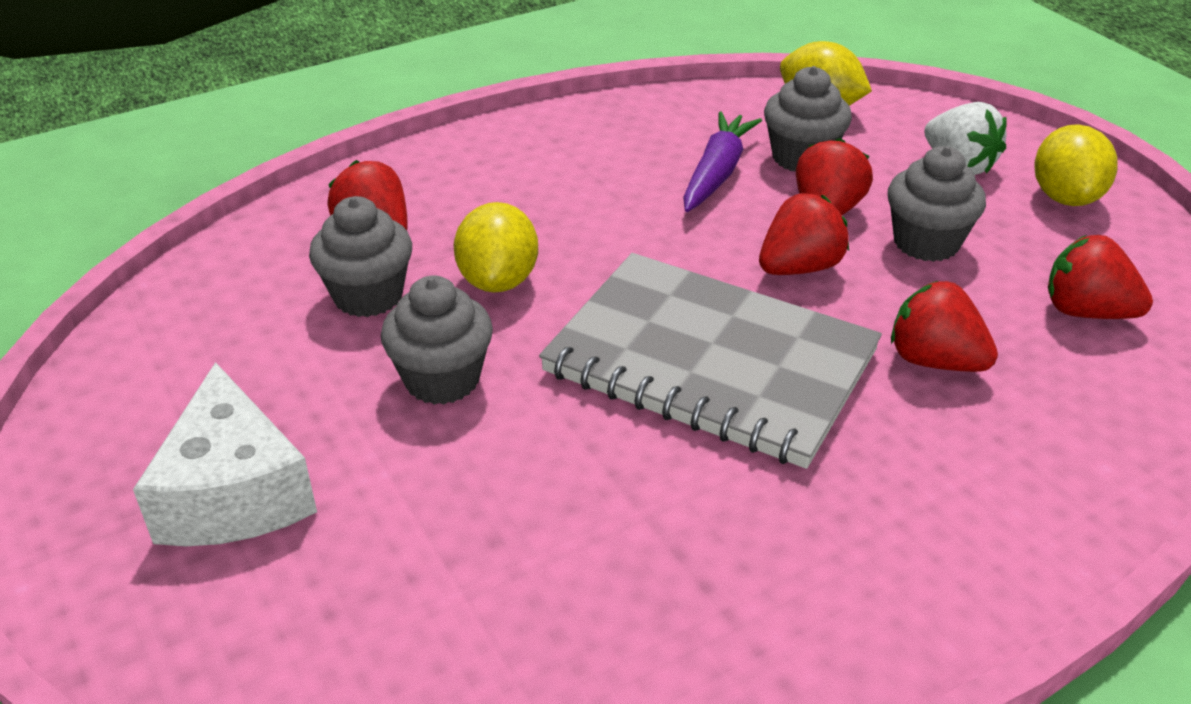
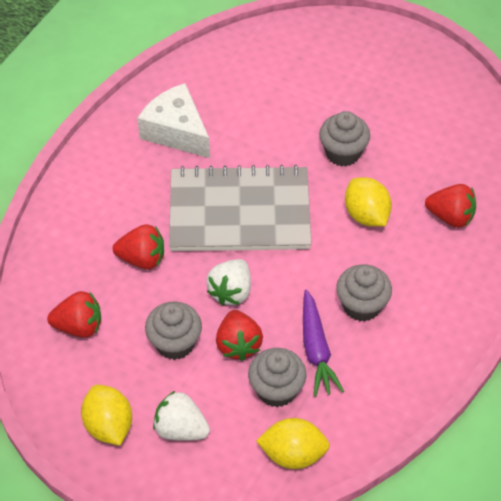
camera: 150 degrees right, 15 degrees up
(234, 493) = (371, 77): white cheese -> white cheese (176, 131)
(368, 296) = (414, 179): grey cupcake -> grey cupcake (361, 305)
(799, 268) = (231, 291): red strawberry -> white strawberry

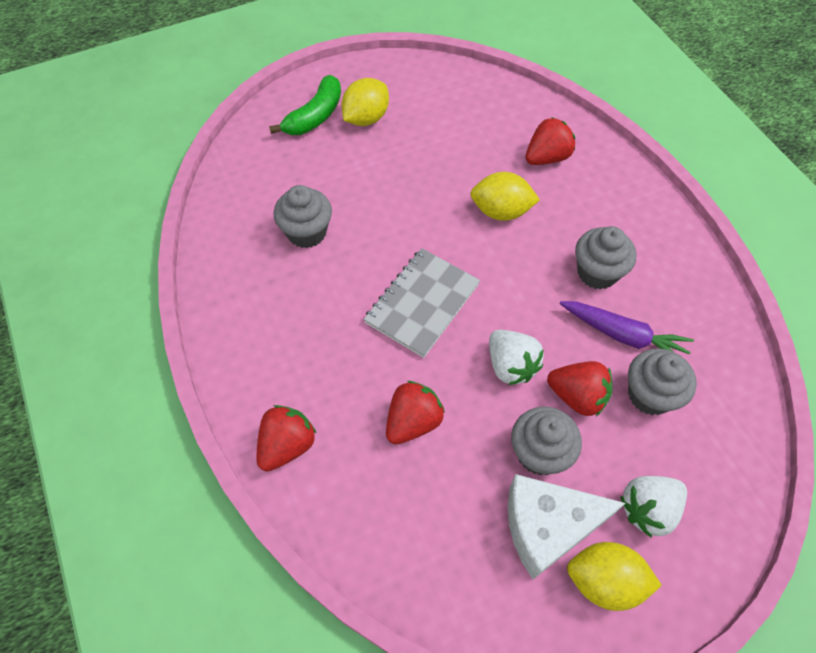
camera: 55 degrees left, 5 degrees up
(79, 326) = (456, 537): red strawberry -> red strawberry (287, 445)
(176, 131) = (280, 298): white cheese -> white cheese (547, 527)
(239, 212) = (422, 303): grey notebook -> grey notebook, size x0.65
(293, 454) = (731, 424): yellow lemon -> yellow lemon (366, 118)
(342, 153) = (420, 188): grey cupcake -> grey cupcake (307, 232)
(352, 52) = (315, 116): none -> green banana

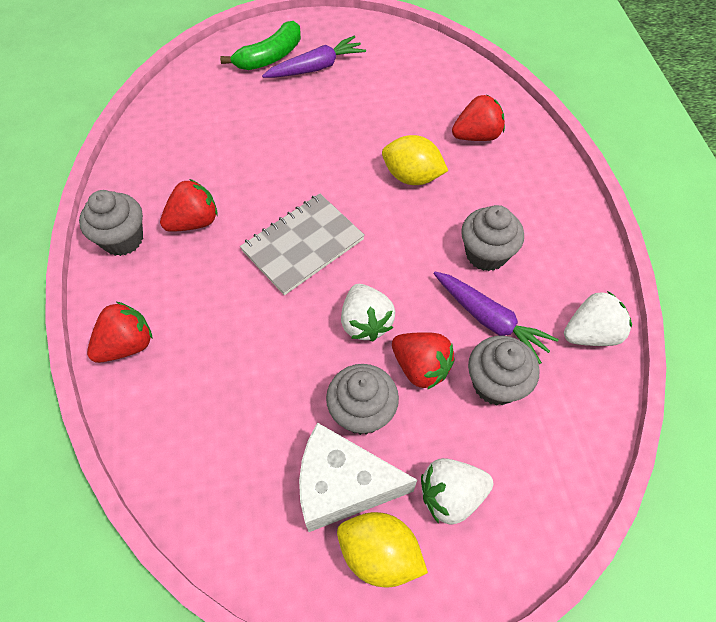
camera: 15 degrees right, 0 degrees up
(307, 232) = (221, 158): grey cupcake -> grey cupcake (123, 239)
(366, 118) = (316, 67): yellow lemon -> purple carrot
(413, 422) = (251, 352): red strawberry -> red strawberry (194, 222)
(716, 326) = (590, 333): none -> white strawberry

